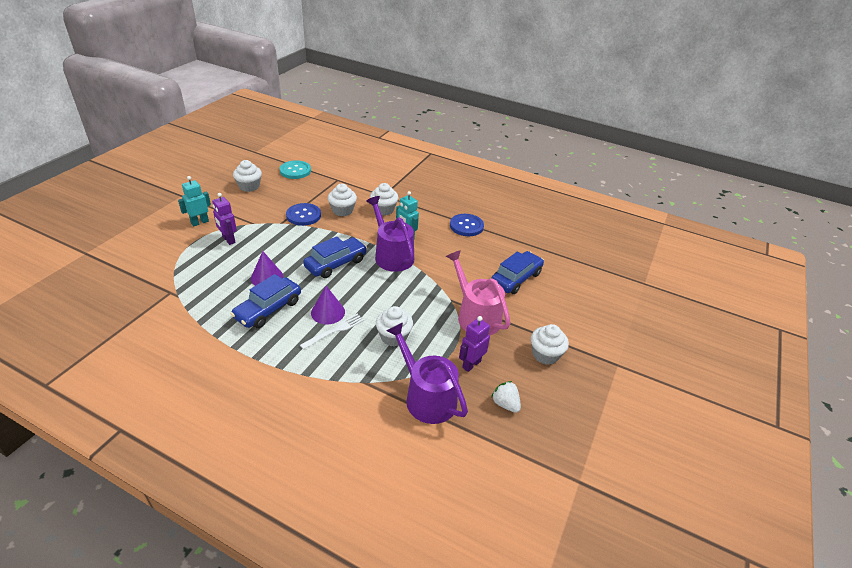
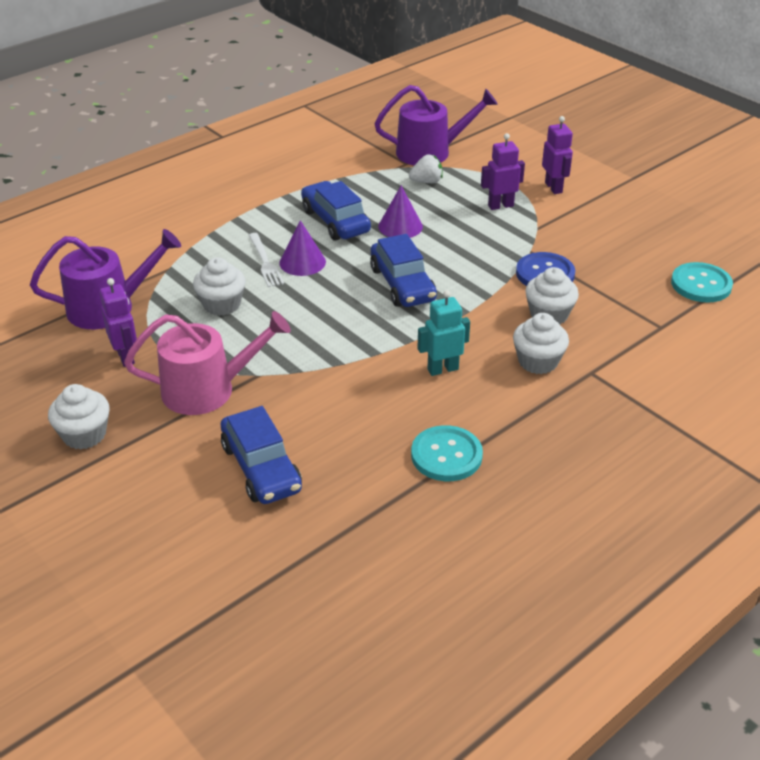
camera: 115 degrees right, 0 degrees up
(200, 222) = (553, 187): turquoise robot -> purple robot
(249, 186) = (650, 234): white cupcake -> none
(392, 255) = (397, 341): purple watering can -> purple watering can (430, 152)
(466, 226) = (446, 455): blue button -> turquoise button
(505, 404) = (44, 365): white strawberry -> white strawberry (426, 181)

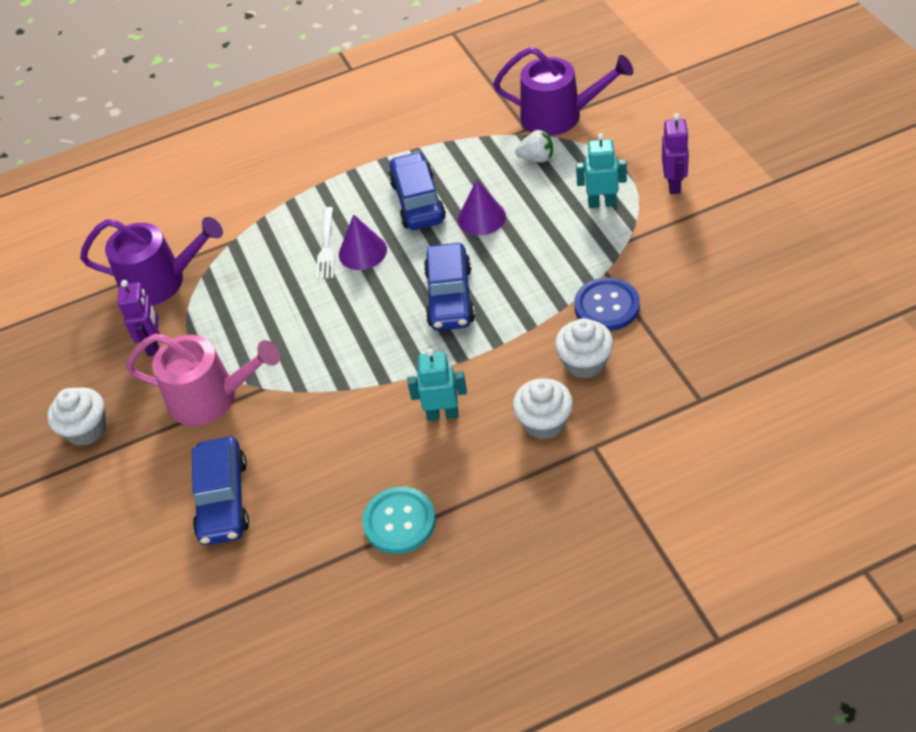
camera: 25 degrees right, 10 degrees up
(221, 304) = (264, 295): white cupcake -> none
(500, 206) = (602, 203): purple robot -> turquoise robot
(701, 284) = (776, 348): turquoise button -> none

